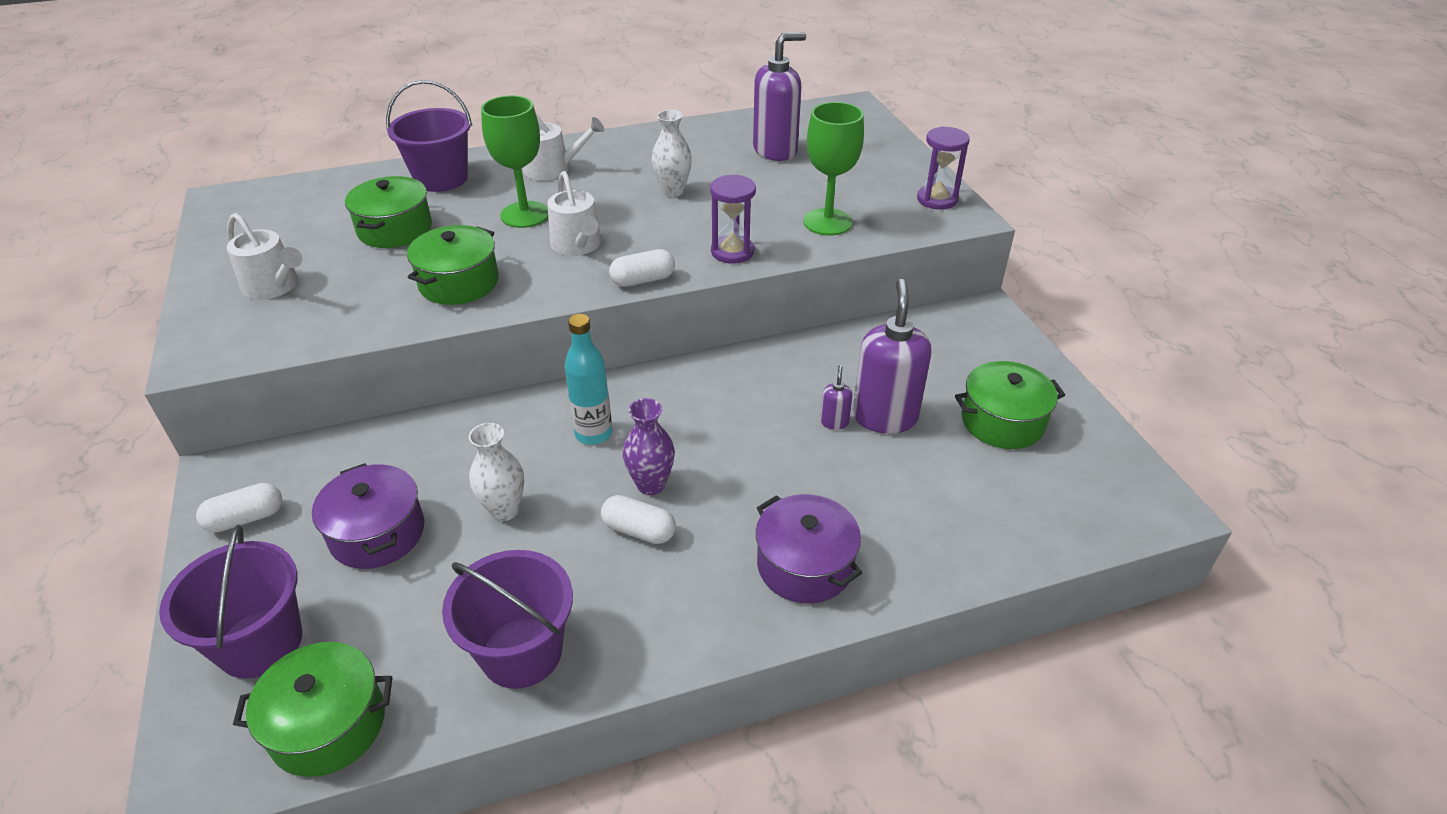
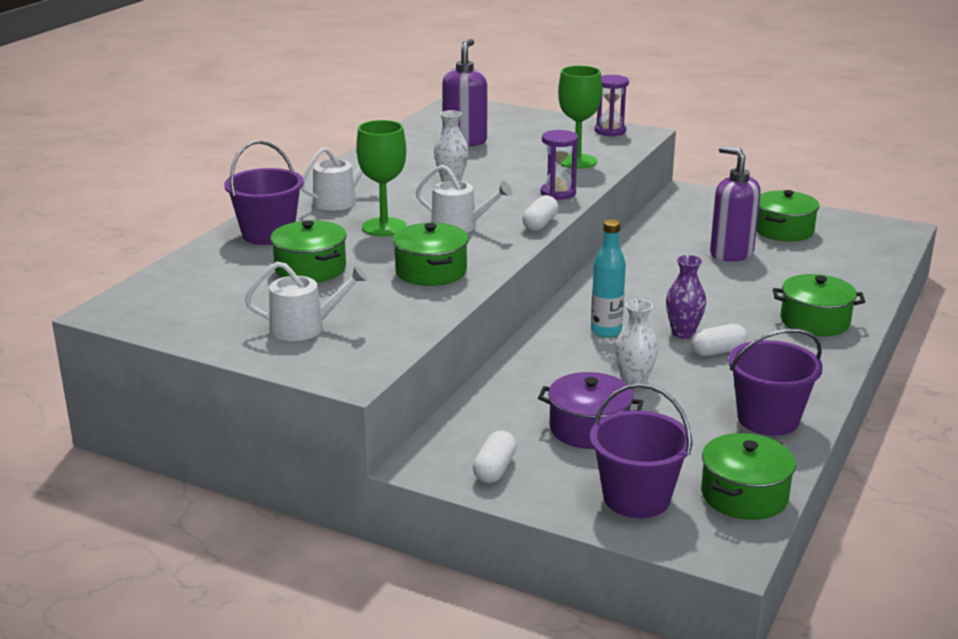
camera: 45 degrees left, 15 degrees down
(805, 565) = (815, 321): purple pot -> green pot
(834, 422) = (713, 267): purple soap dispenser -> none

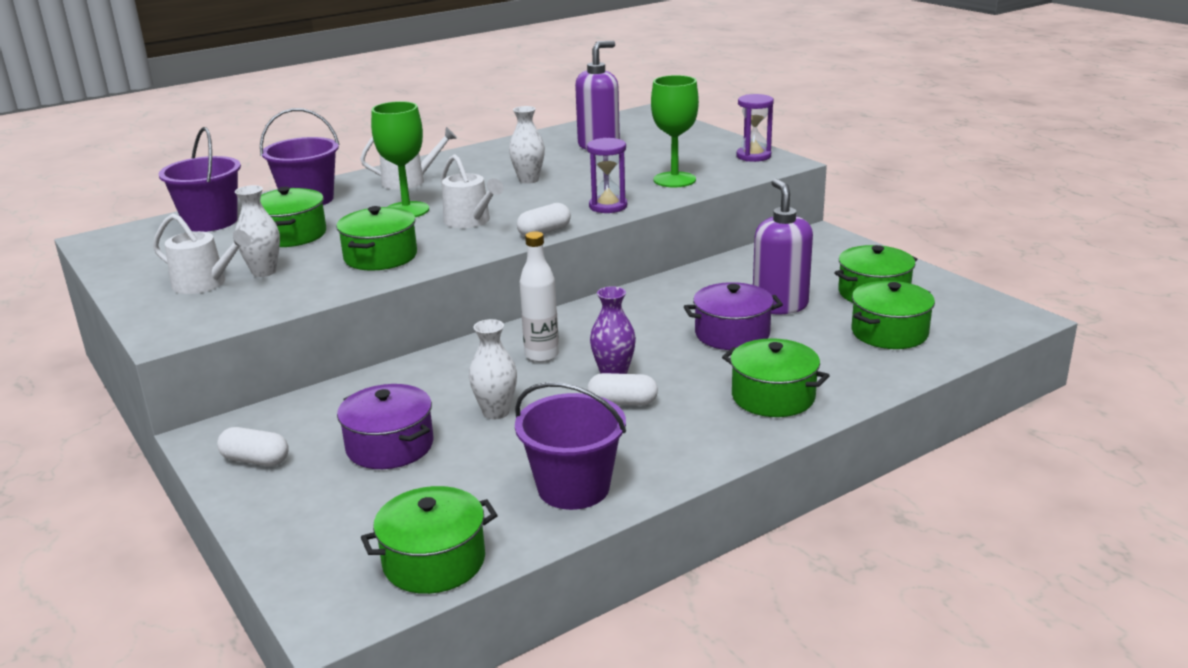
camera: 30 degrees right, 0 degrees up
(344, 306) = (264, 272): none -> white vase
(494, 469) = (255, 460): white capsule -> white capsule turned 60 degrees clockwise
(606, 331) = (542, 355): turquoise bottle -> white bottle
(636, 498) = (332, 529): purple bucket -> purple bucket (211, 222)
(726, 282) = (732, 334): none -> purple pot
(831, 258) = (889, 333): none -> green pot

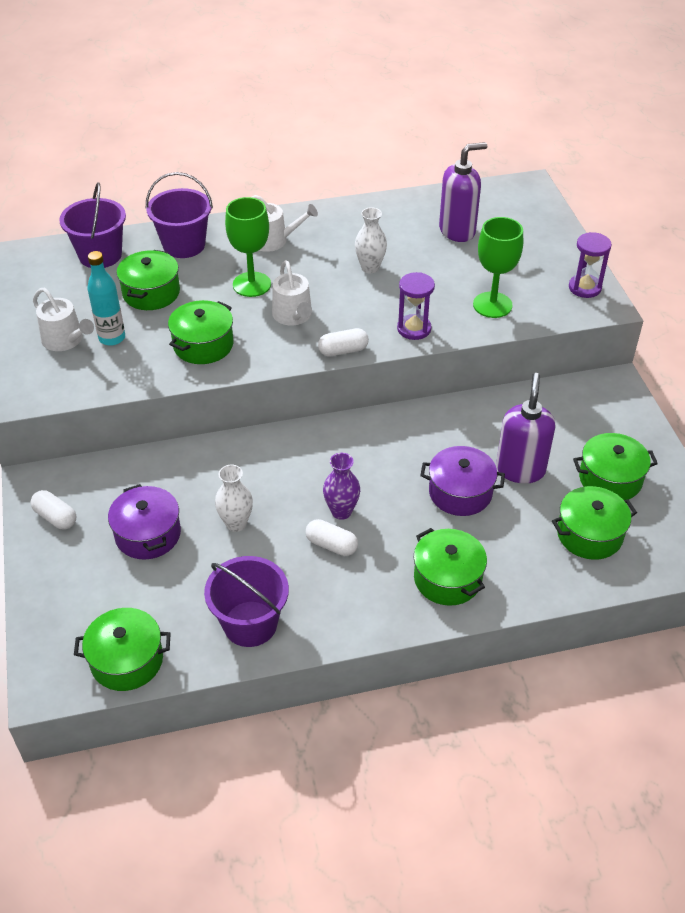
camera: 20 degrees right, 20 degrees up
(264, 272) = (112, 338): white vase -> turquoise bottle
(542, 355) = (300, 469): white bottle -> none

